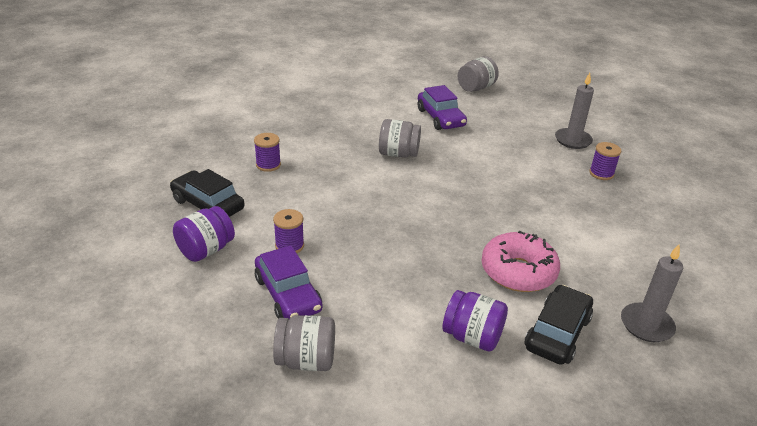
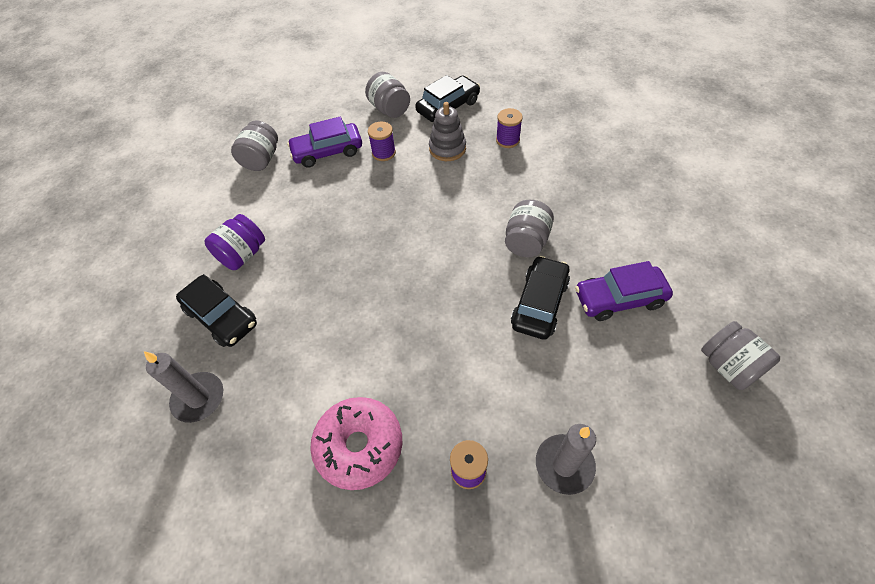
camera: 105 degrees right, 20 degrees up
(206, 250) = (389, 109): purple jar -> grey jar
(281, 201) = (447, 148): none -> grey stacking toy
(458, 148) = (539, 303): none -> black car
(518, 272) = (305, 308): pink donut -> pink donut (359, 446)

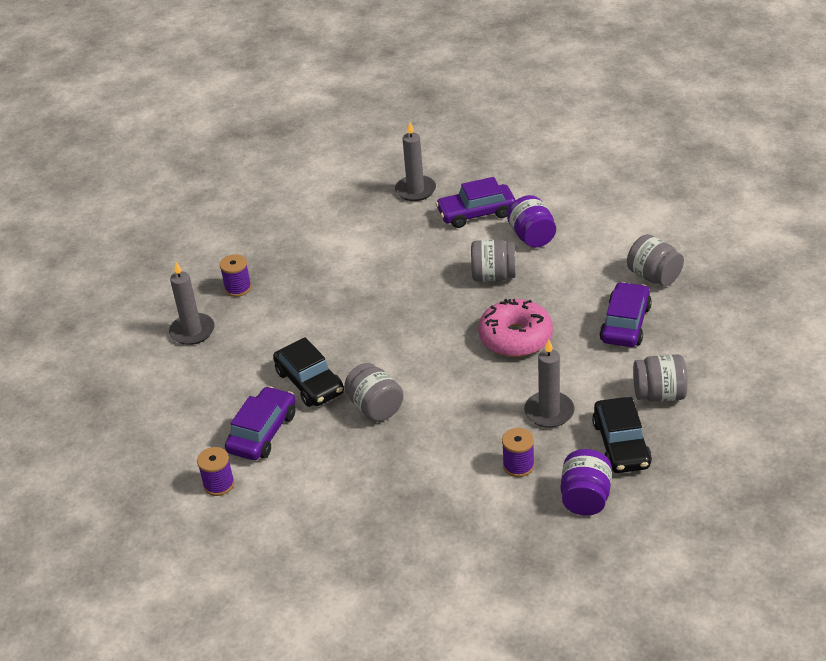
camera: 125 degrees right, 15 degrees down
(221, 317) = (476, 213): black car -> purple car
(359, 446) = (305, 248): pink donut -> pink donut (515, 338)
(383, 153) = (586, 362): purple spool -> purple spool (219, 484)
(447, 148) = (549, 412): grey stacking toy -> grey candle
(505, 103) = (585, 498): none -> purple jar
(728, 366) = (149, 457): grey jar -> grey jar (493, 276)

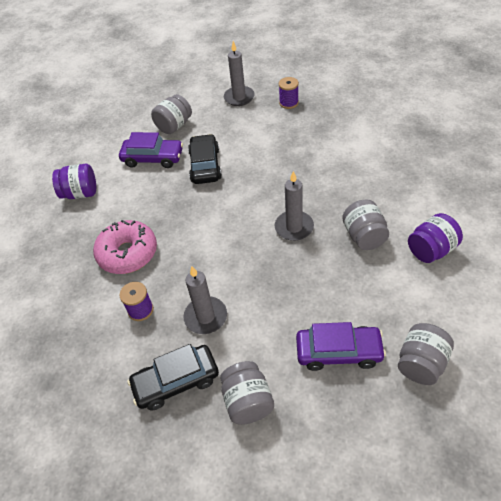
camera: 75 degrees right, 10 degrees up
(219, 484) = (105, 153): purple spool -> none
(309, 382) = (205, 165): black car -> black car turned 135 degrees clockwise
(375, 407) = (187, 207): grey jar -> grey jar (174, 126)
(415, 190) = (451, 157): grey candle -> grey candle (294, 227)
(476, 213) = (443, 203): purple car -> none
(515, 338) = (290, 271): pink donut -> pink donut (128, 253)
(585, 498) = (109, 366): purple jar -> purple jar (80, 193)

